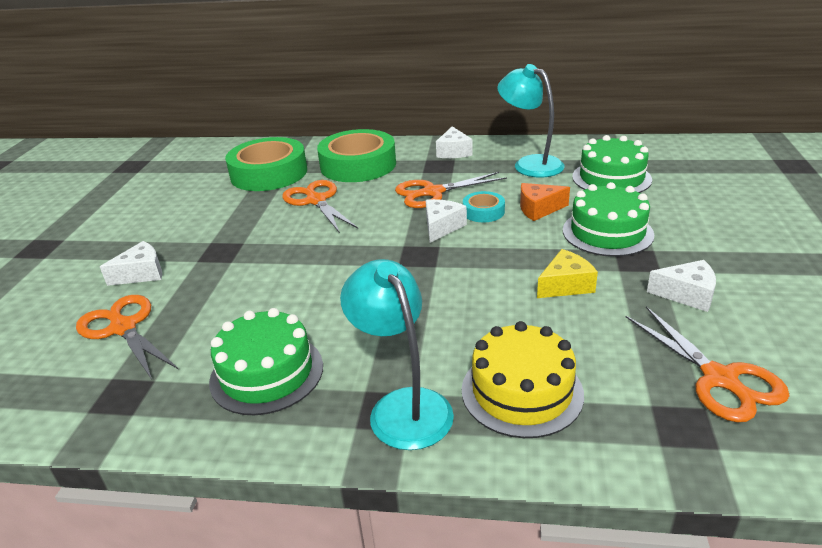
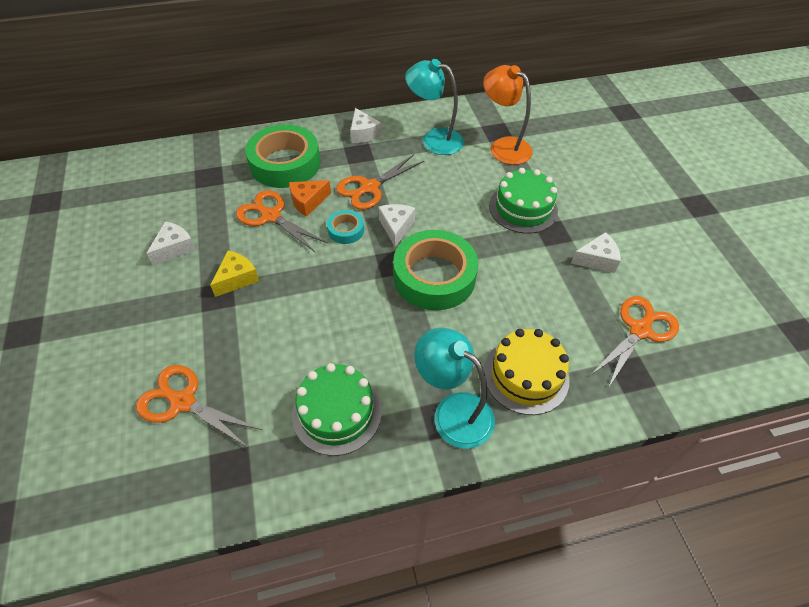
camera: 25 degrees left, 20 degrees up
(142, 273) = (157, 338): white cheese -> white cheese (175, 248)
(269, 173) = (204, 188): green tape -> green tape (434, 276)
(483, 212) = (421, 203): turquoise tape -> turquoise tape (346, 230)
(538, 209) = (463, 192): orange cheese -> orange cheese (308, 202)
(566, 285) = (515, 269): yellow cheese -> yellow cheese (237, 278)
(611, 178) = (503, 146): green cake -> orange lamp
(720, 379) = (640, 330): orange scissors -> orange scissors turned 90 degrees counterclockwise

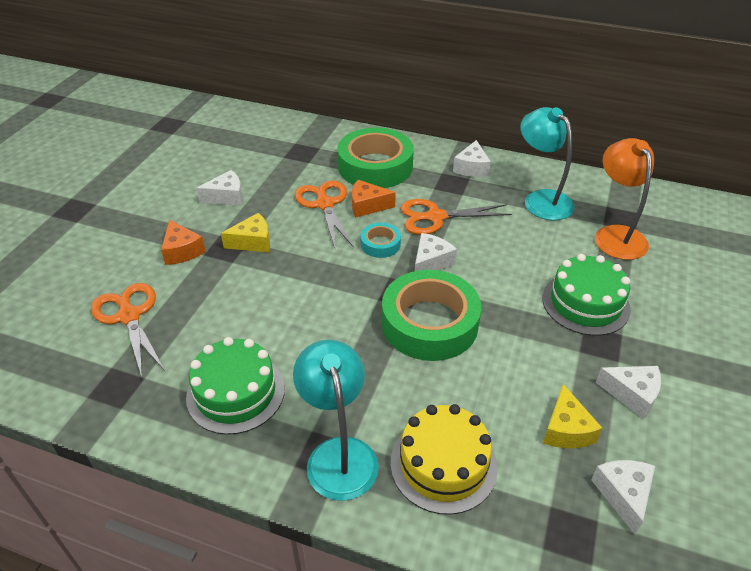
camera: 35 degrees right, 10 degrees down
(178, 318) = (182, 251): none -> orange cheese
(578, 306) = (566, 429): none -> yellow cheese
(640, 330) = (623, 494): orange scissors -> white cheese

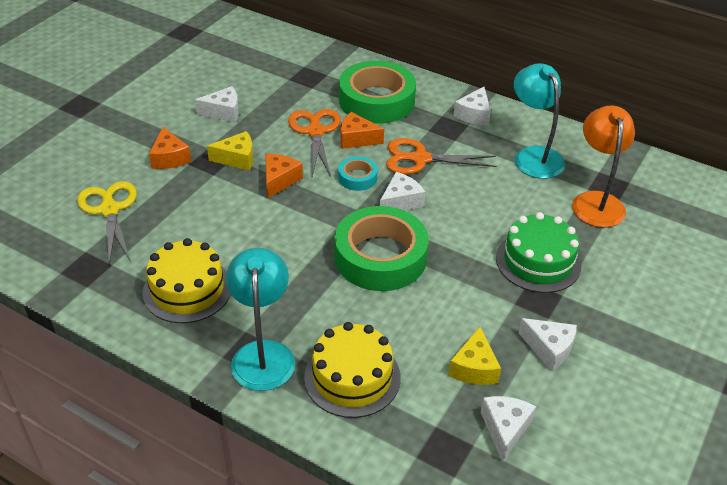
camera: 10 degrees right, 0 degrees up
(129, 316) = (109, 209): orange scissors -> yellow scissors
(236, 393) = (187, 289): green cake -> yellow cake
(302, 258) = (279, 180): none -> orange cheese

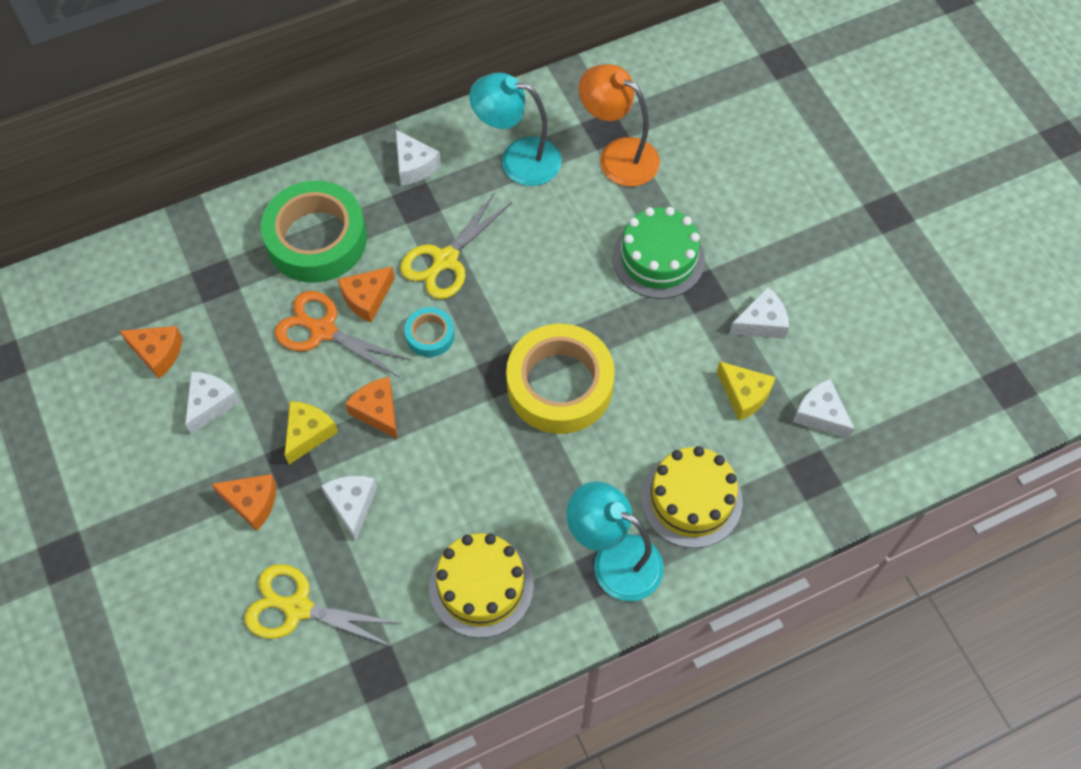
camera: 55 degrees left, 20 degrees up
(239, 79) = (158, 353): none -> orange cheese
(380, 257) = (560, 385): green tape -> yellow tape
(401, 201) = (495, 318): white cheese -> white cheese (352, 505)
(420, 159) = (445, 260): orange scissors -> yellow scissors

